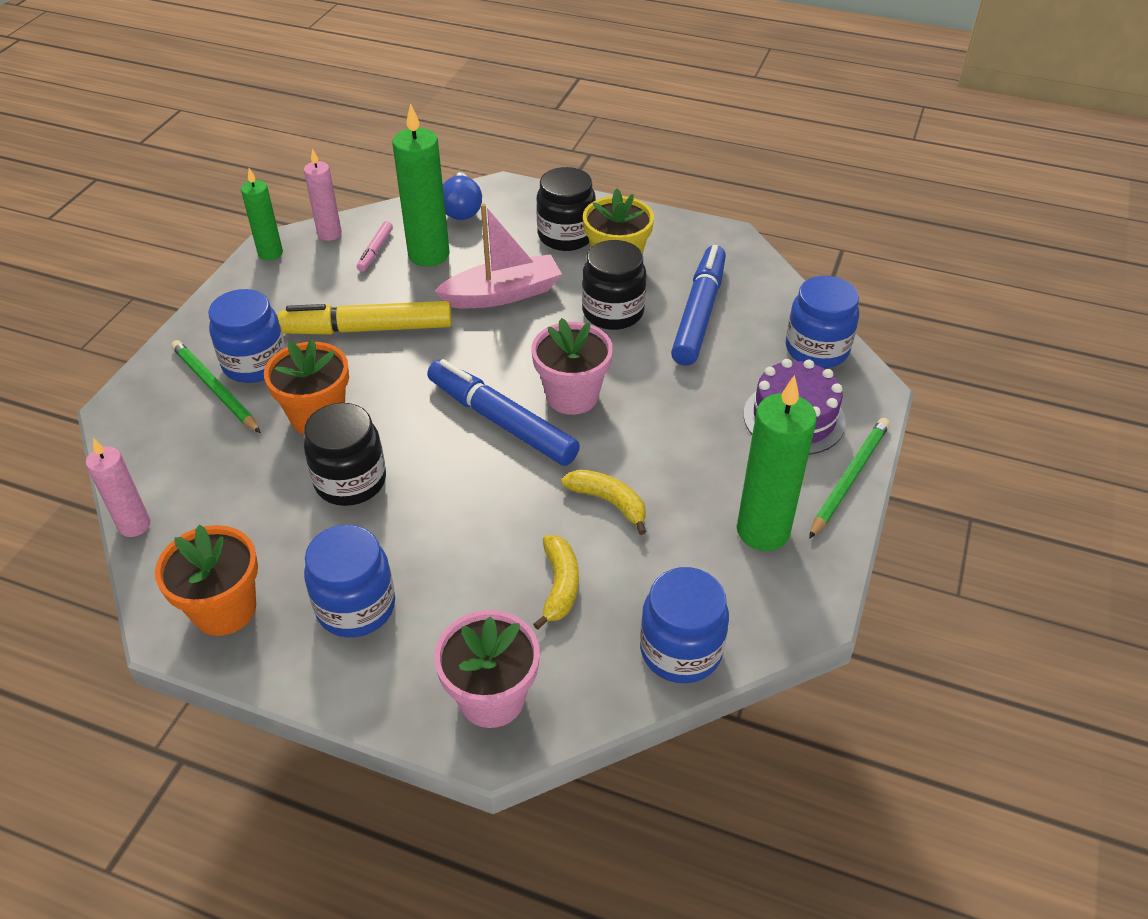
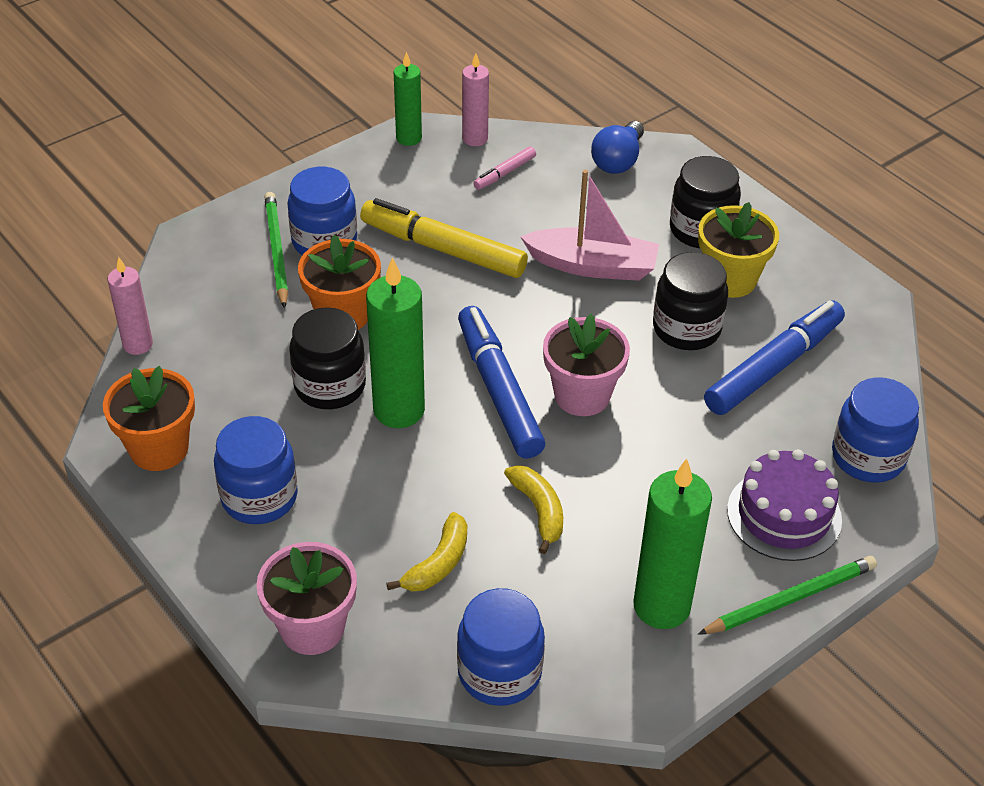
camera: 30 degrees right, 0 degrees up
(429, 255) = (552, 196): green candle -> green candle (399, 410)

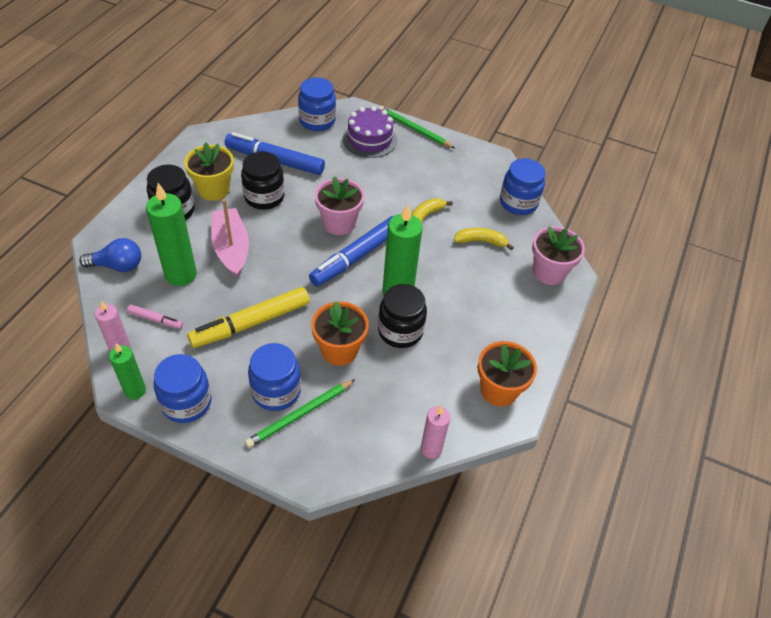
camera: 120 degrees left, 5 degrees up
(259, 497) = (496, 327): blue jar -> blue jar (186, 403)
(444, 249) = (251, 323): yellow marker -> yellow marker turned 60 degrees clockwise
(661, 606) = (447, 164): green candle -> green candle (181, 275)

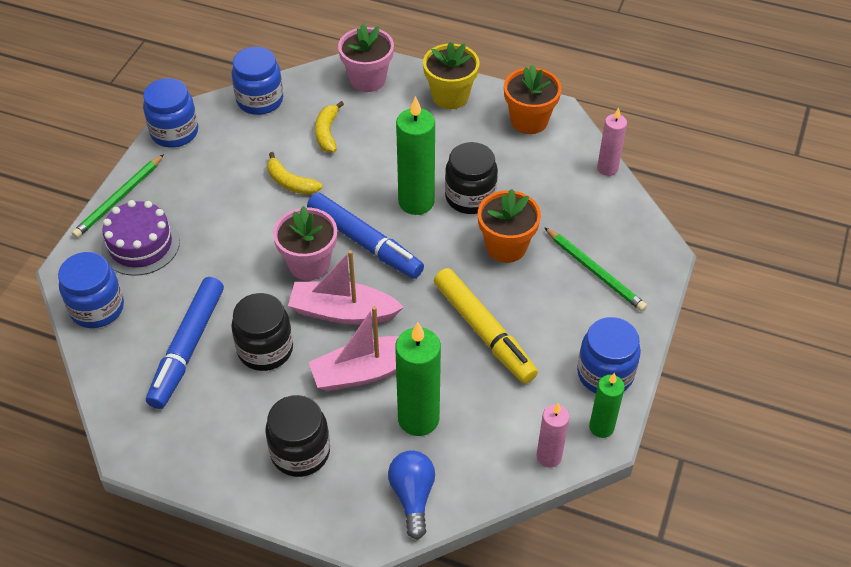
camera: 90 degrees left, 0 degrees up
(155, 319) = (495, 430): pink marker -> none
(214, 190) = (253, 412): yellow flower pot -> yellow flower pot (450, 96)
(276, 391) = (571, 295): blue jar -> blue jar (174, 132)
(289, 239) = (343, 312): none -> pink boat

